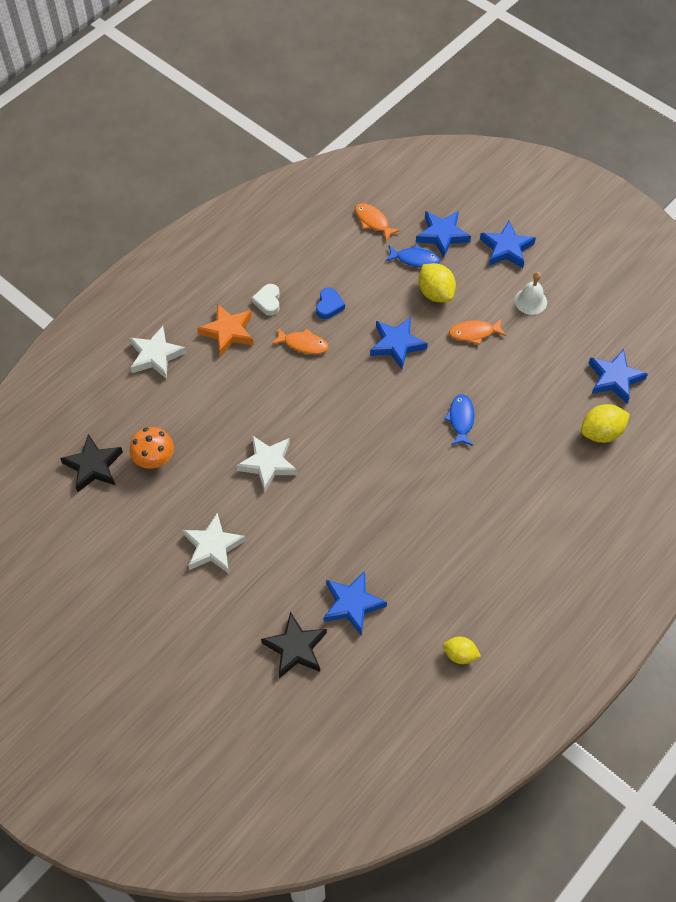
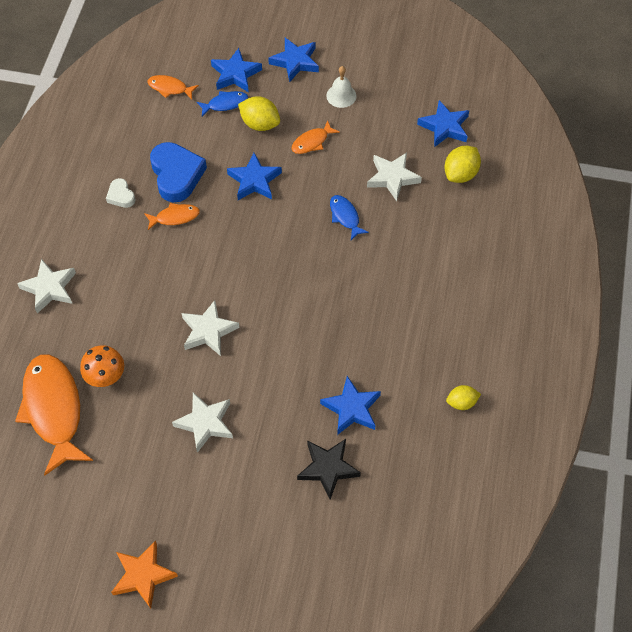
camera: 30 degrees left, 0 degrees up
(93, 466) = (54, 410): black star -> orange fish
(228, 332) = (102, 237): orange star -> orange star (143, 575)
(329, 305) = (176, 175): blue heart -> blue heart, size x1.99
(530, 404) = (392, 178): none -> white star

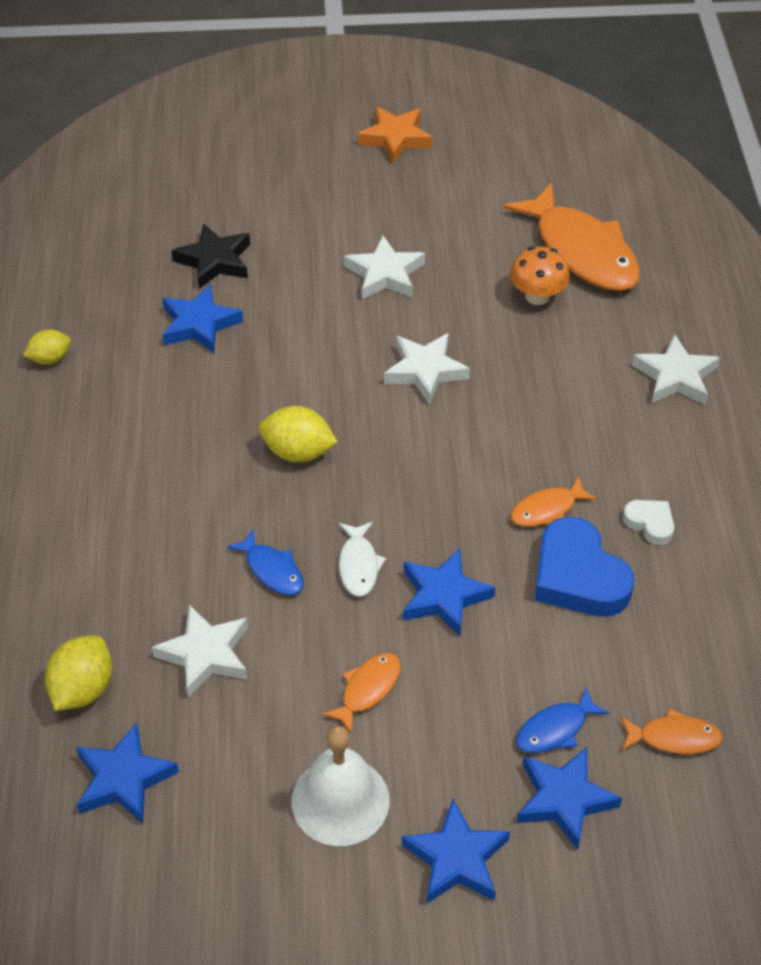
camera: 165 degrees right, 10 degrees down
(260, 124) = (475, 703): yellow lemon -> yellow lemon (298, 452)
(295, 208) = (358, 565): none -> white fish
(341, 96) = (340, 800): white bell -> white bell, size x1.60

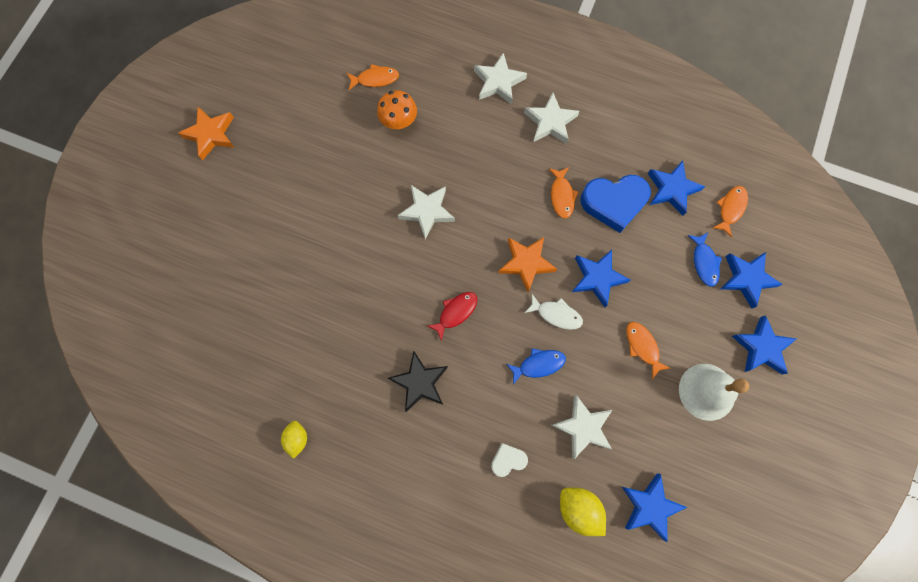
camera: 65 degrees left, 25 degrees up
(199, 324) = (317, 329): blue star -> blue star (672, 189)
(214, 261) = (263, 296): black star -> black star (419, 382)
(298, 452) = (456, 312): yellow lemon -> red fish
(385, 274) = (333, 197): white star -> white star (550, 122)
(416, 504) = (526, 263): none -> orange star
(581, 251) = (375, 79): orange fish -> orange fish, size x0.47
(650, 523) = (594, 149): white heart -> white heart (508, 460)

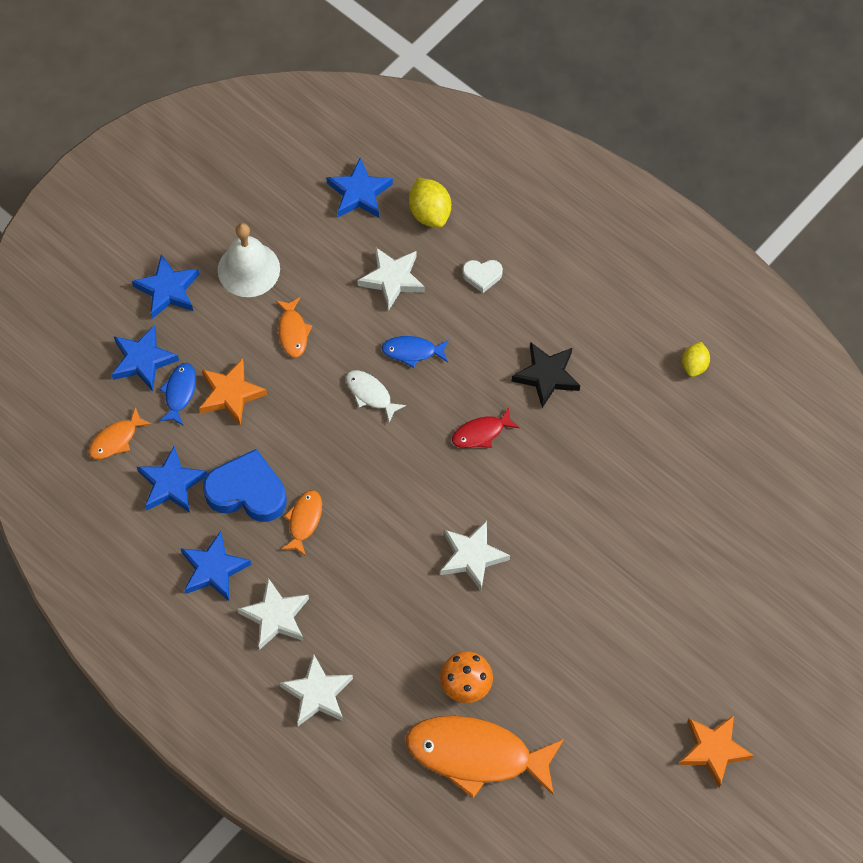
camera: 160 degrees left, 10 degrees down
(375, 79) = (476, 755): orange fish -> orange fish, size x2.14
(526, 263) = (380, 458): orange star -> orange star (230, 394)
(597, 278) = (307, 416): blue star -> blue star (214, 569)

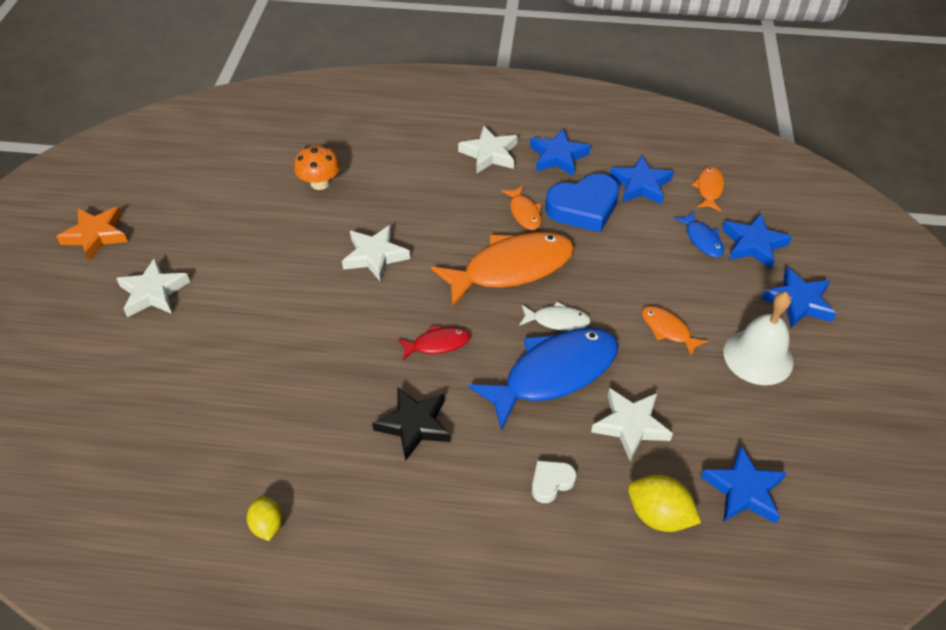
camera: 145 degrees right, 15 degrees down
(230, 394) = (665, 259): orange star -> none
(317, 693) = (422, 132): white star -> white star (153, 292)
(412, 351) = (554, 374): blue fish -> blue fish, size x2.14
(476, 755) = (284, 153): orange fish -> orange fish (511, 268)
(481, 433) = (437, 344): red fish -> red fish turned 45 degrees clockwise

